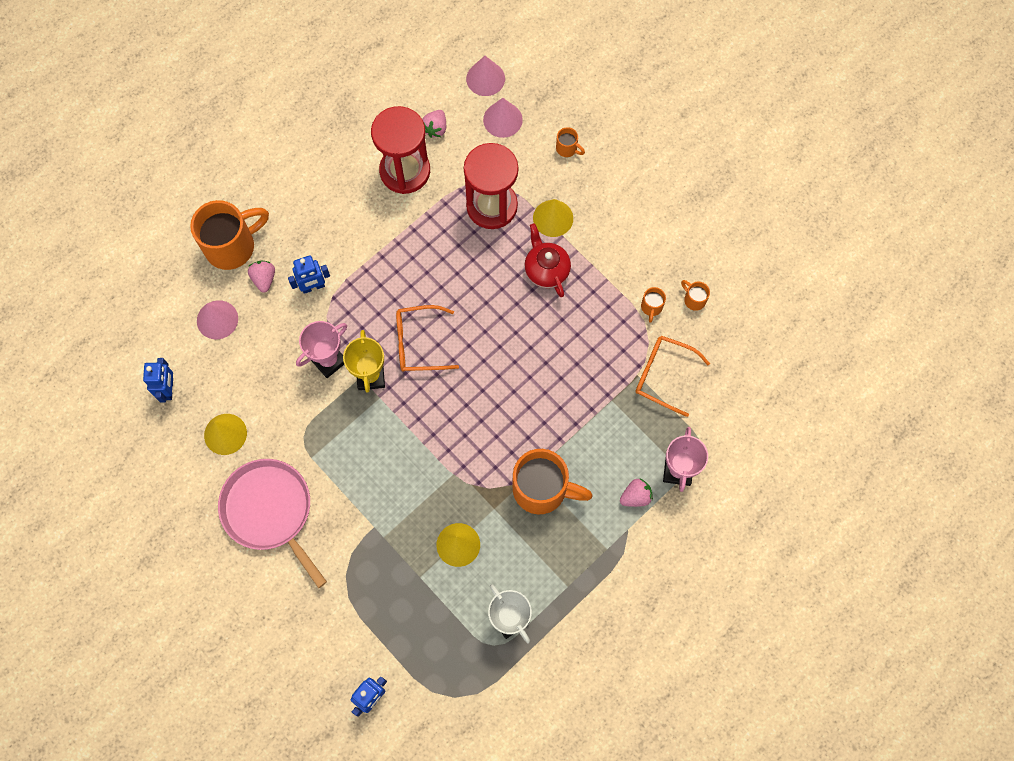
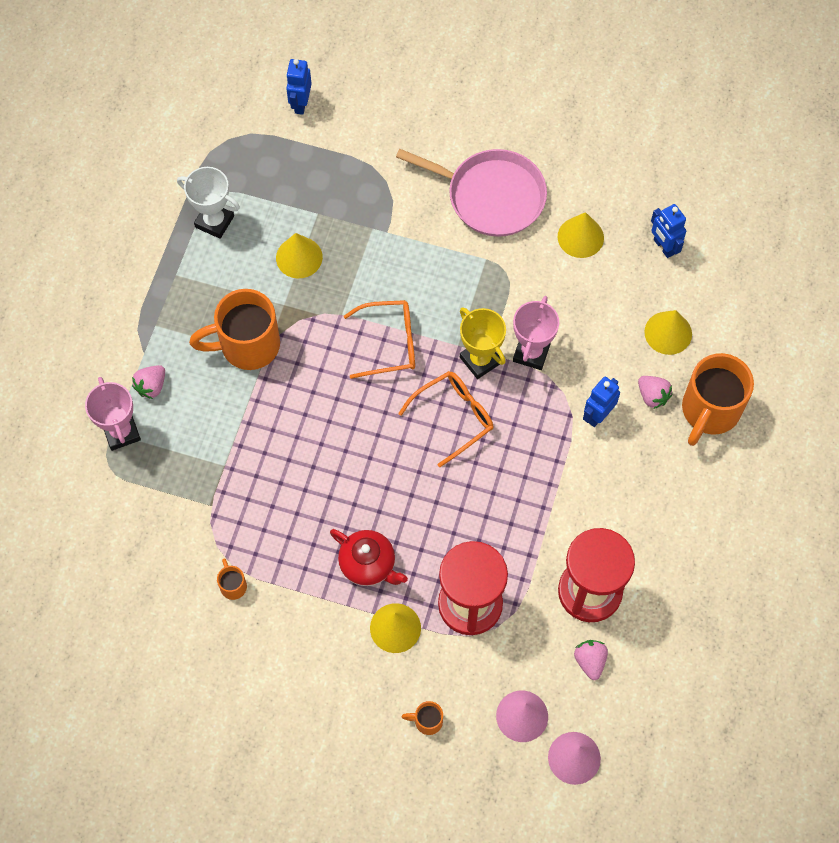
camera: 150 degrees right, 5 degrees down
(217, 319) = (668, 333): pink cone -> yellow cone
(663, 375) = (183, 519): orange glasses -> orange glasses (389, 343)
(694, 299) = (191, 619): orange mug -> none

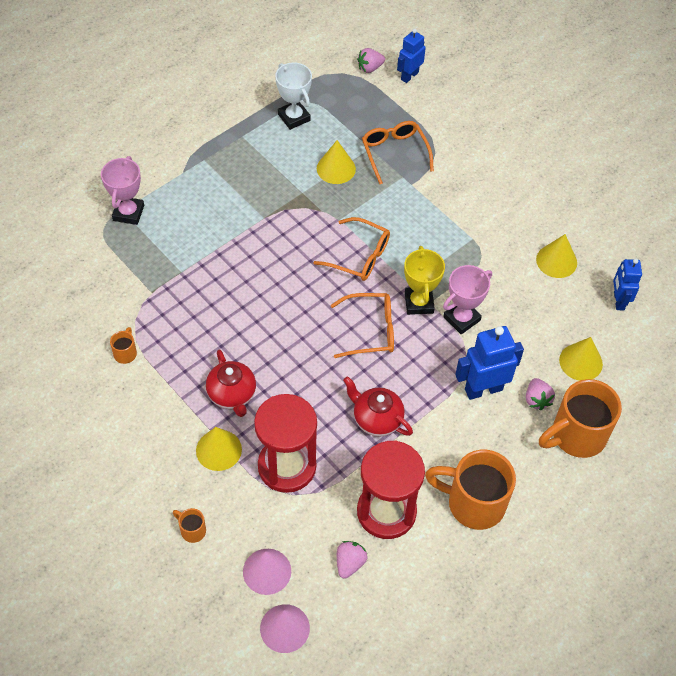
camera: 30 degrees right, 10 degrees down
(151, 386) = (171, 195): pink strawberry -> pink strawberry (370, 68)
(247, 345) = (256, 204): orange mug -> orange mug (473, 503)
(346, 205) = (394, 153): none -> orange glasses
(491, 196) = (506, 200): pink pan -> none
(520, 506) = (376, 419): none -> red teapot
(598, 415) = (483, 389): blue robot -> blue robot, size x1.54

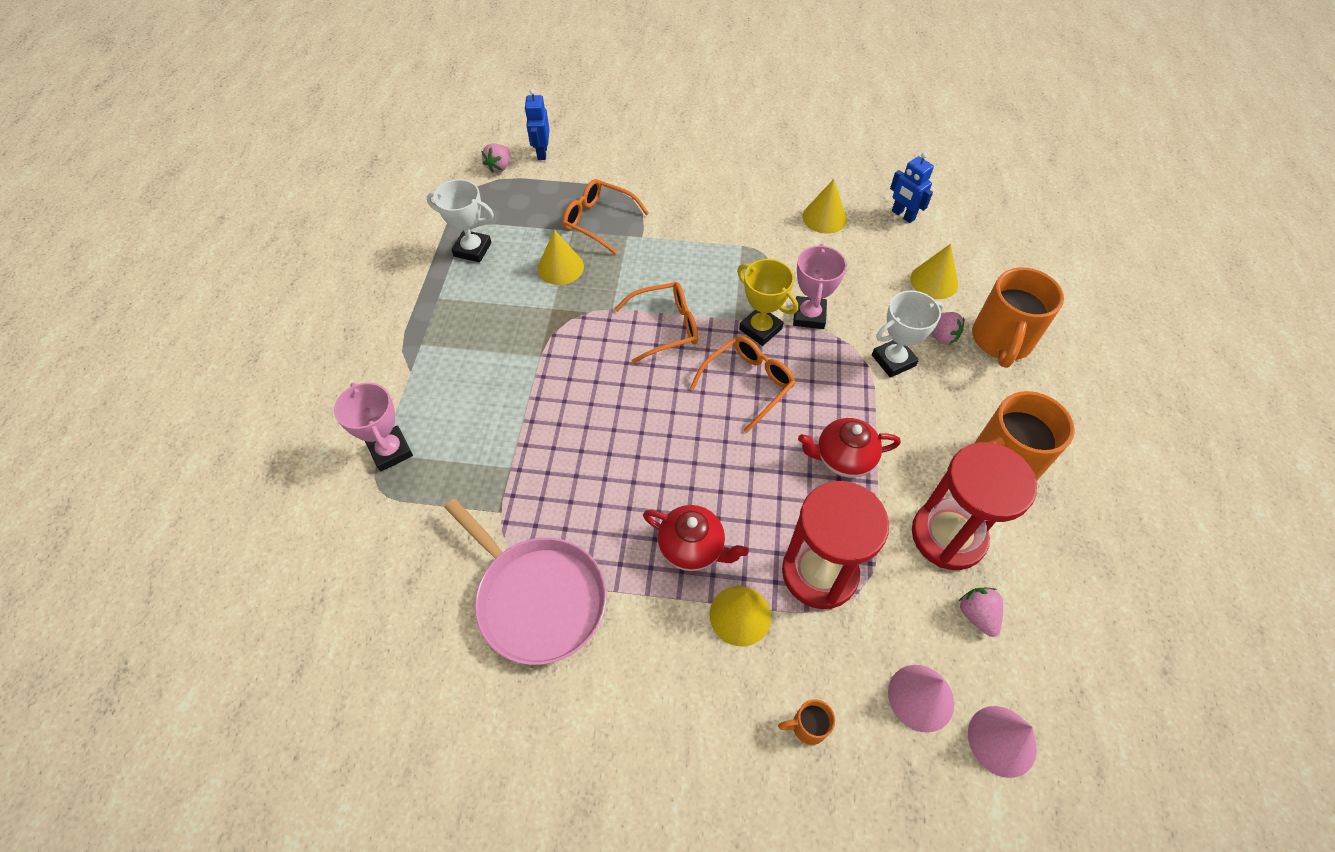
camera: 40 degrees left, 0 degrees up
(125, 353) = (537, 598): orange mug -> pink pan
(483, 389) = (893, 360): blue robot -> white trophy

